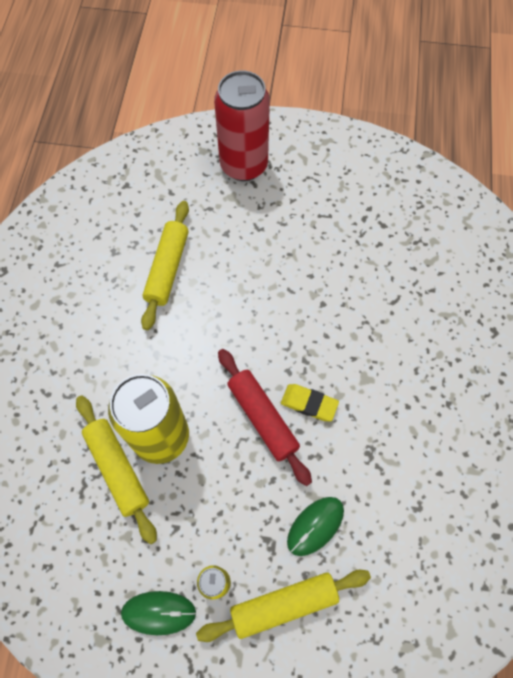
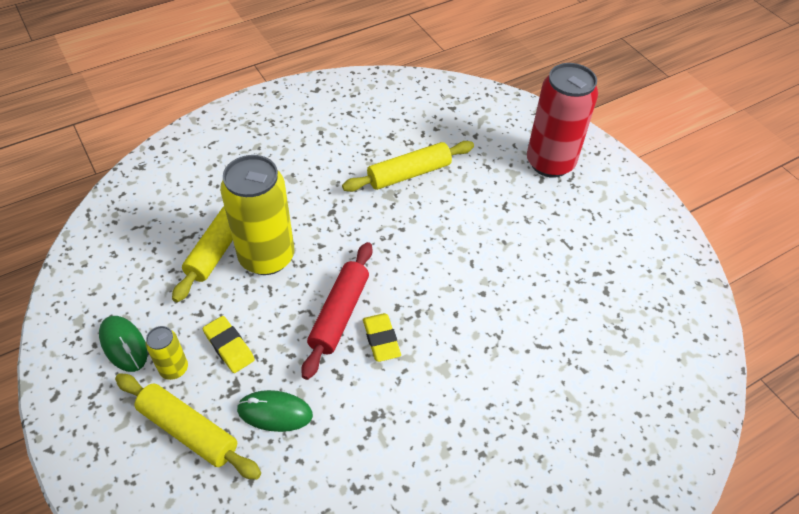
camera: 50 degrees right, 15 degrees down
(228, 524) = (229, 346): none -> yellow eraser

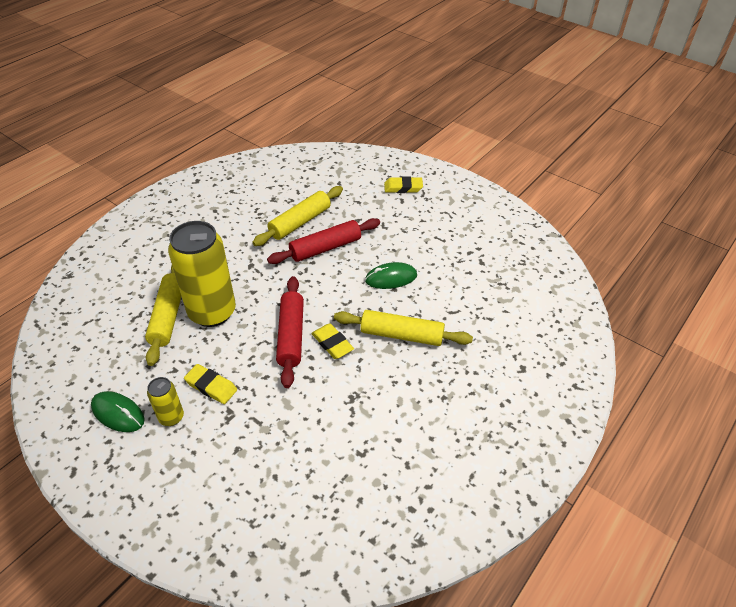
camera: 20 degrees left, 5 degrees down
(188, 431) = (205, 458): yellow rolling pin -> yellow rolling pin (401, 335)
(275, 412) = (271, 421): green mouse -> green mouse (391, 278)
(424, 215) = (325, 248): none -> red rolling pin
(550, 163) = (403, 188): red can -> yellow eraser

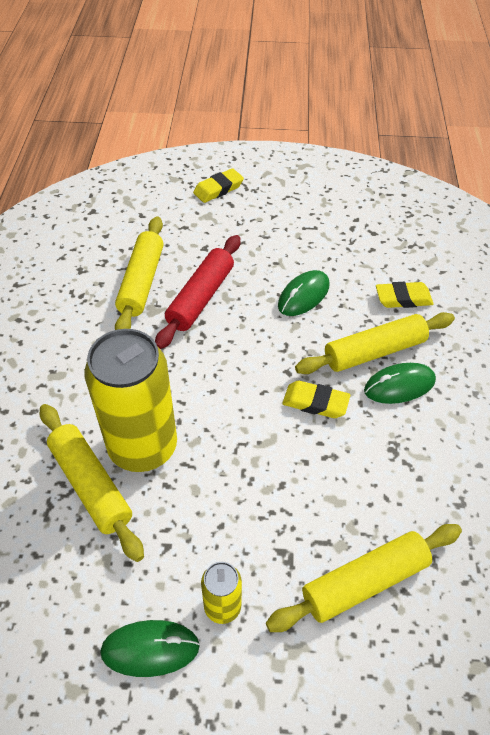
camera: 35 degrees left, 5 degrees up
(211, 386) = (232, 537): yellow eraser -> yellow eraser (403, 298)
(257, 456) = (364, 582): none -> yellow rolling pin
(291, 335) = (262, 420): red rolling pin -> none
(396, 364) = (399, 385): none -> green mouse

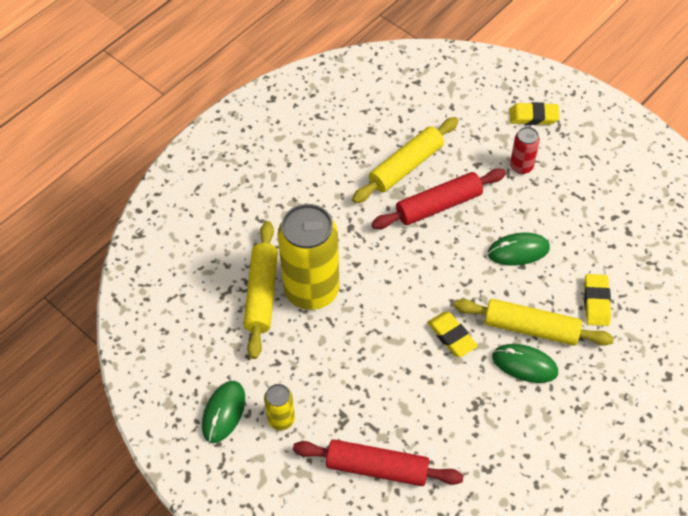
camera: 40 degrees right, 5 degrees up
(150, 649) = (223, 412): green mouse -> green mouse turned 75 degrees clockwise
(243, 230) = (521, 166): none -> red can
(364, 582) = (377, 468): yellow rolling pin -> red rolling pin
(403, 298) = (596, 302): yellow eraser -> yellow eraser turned 60 degrees clockwise

